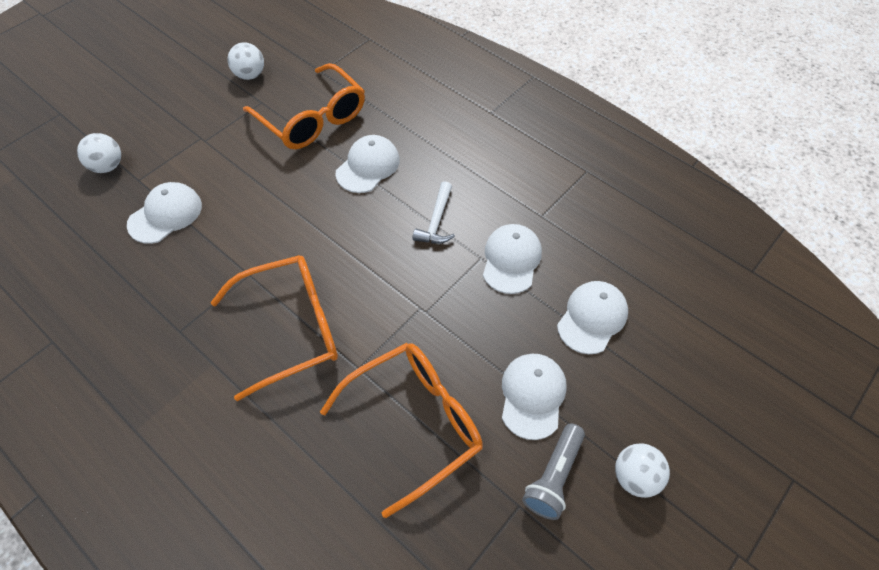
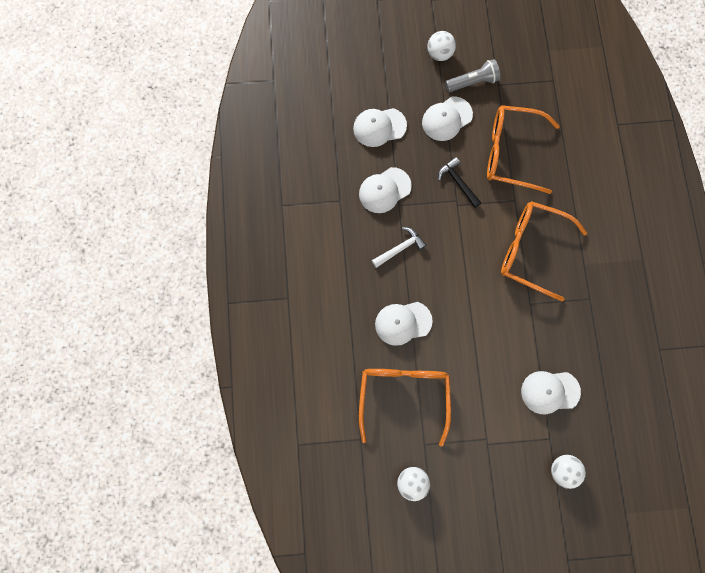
camera: 135 degrees left, 20 degrees up
(443, 332) = (458, 182): none -> black hammer

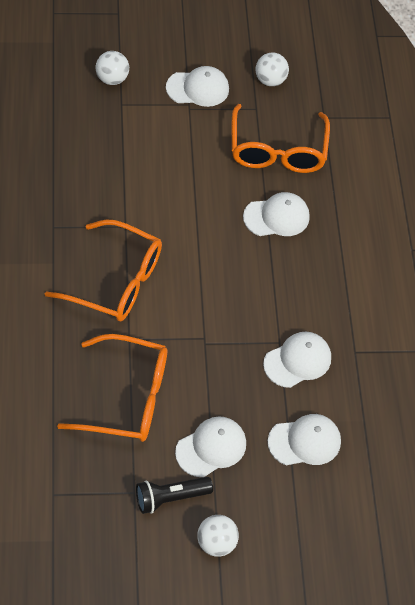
camera: 175 degrees right, 20 degrees down
(400, 248) = (279, 293): white hammer -> none
(458, 182) = (201, 364): black hammer -> none
(472, 82) = (170, 498): grey flashlight -> black flashlight
(550, 391) = (115, 143): white cap -> white cap (198, 88)

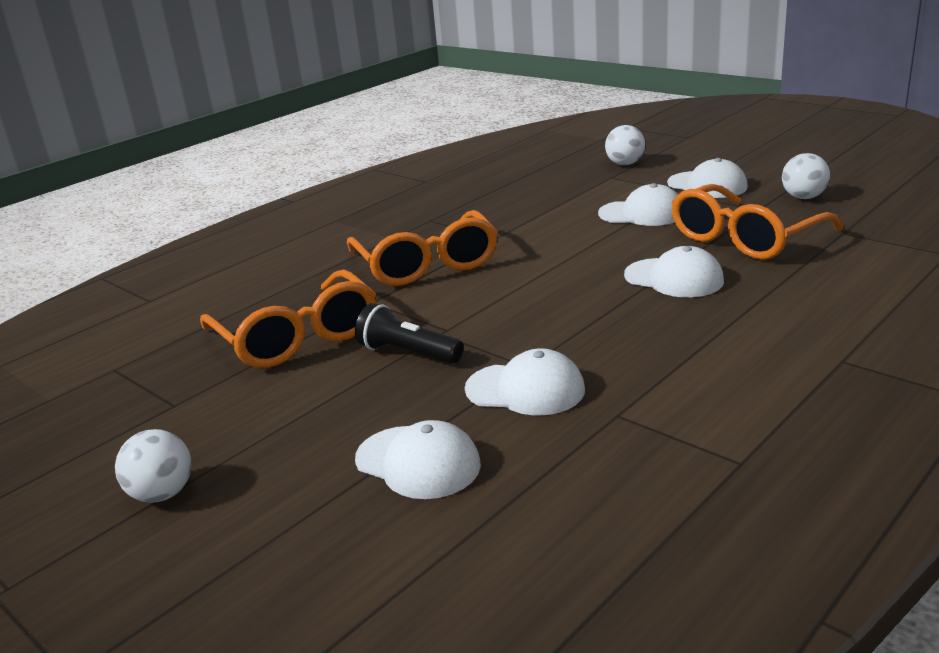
camera: 55 degrees right, 30 degrees down
(170, 498) = (195, 428): black flashlight -> black flashlight (408, 353)
(211, 447) = (306, 411): white cap -> white cap (642, 213)

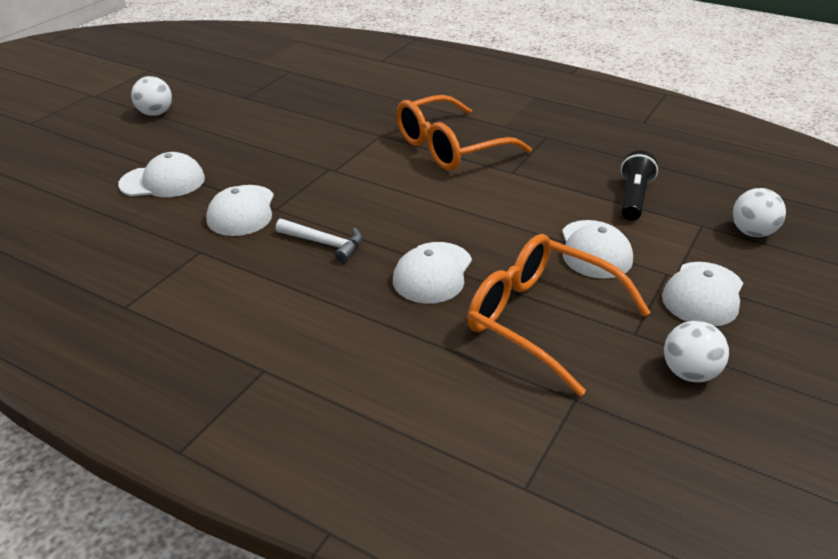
camera: 75 degrees right, 10 degrees up
(298, 337) = (326, 118): orange glasses -> none
(408, 353) = (299, 160): black flashlight -> black flashlight (633, 198)
(418, 462) = (163, 181): white cap -> white cap turned 120 degrees counterclockwise
(613, 333) = (324, 243): none -> white hammer

